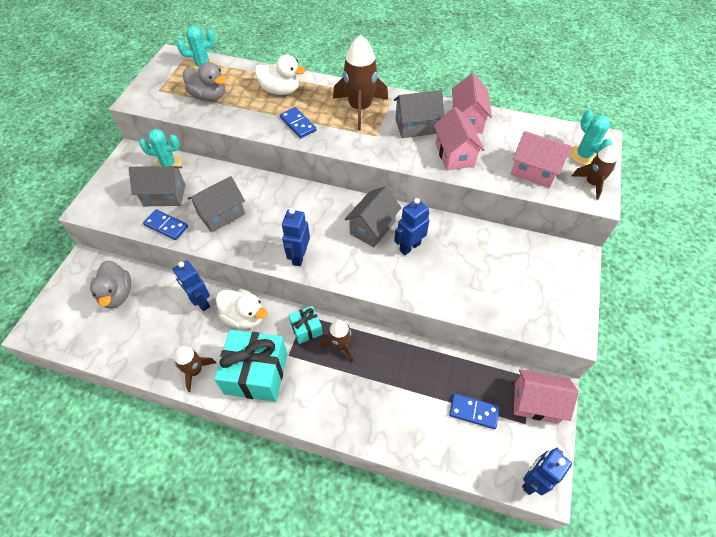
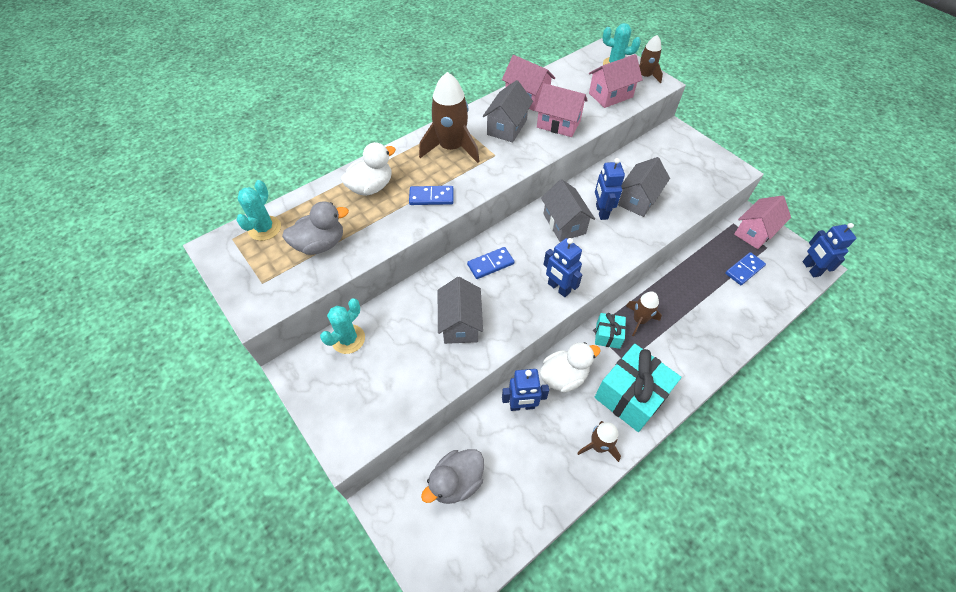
camera: 55 degrees left, 0 degrees up
(117, 294) = (456, 482): grey duck -> grey duck turned 120 degrees clockwise
(164, 195) = (391, 361): grey house -> grey house (638, 199)
(166, 226) = (437, 378): blue domino -> blue domino (490, 264)

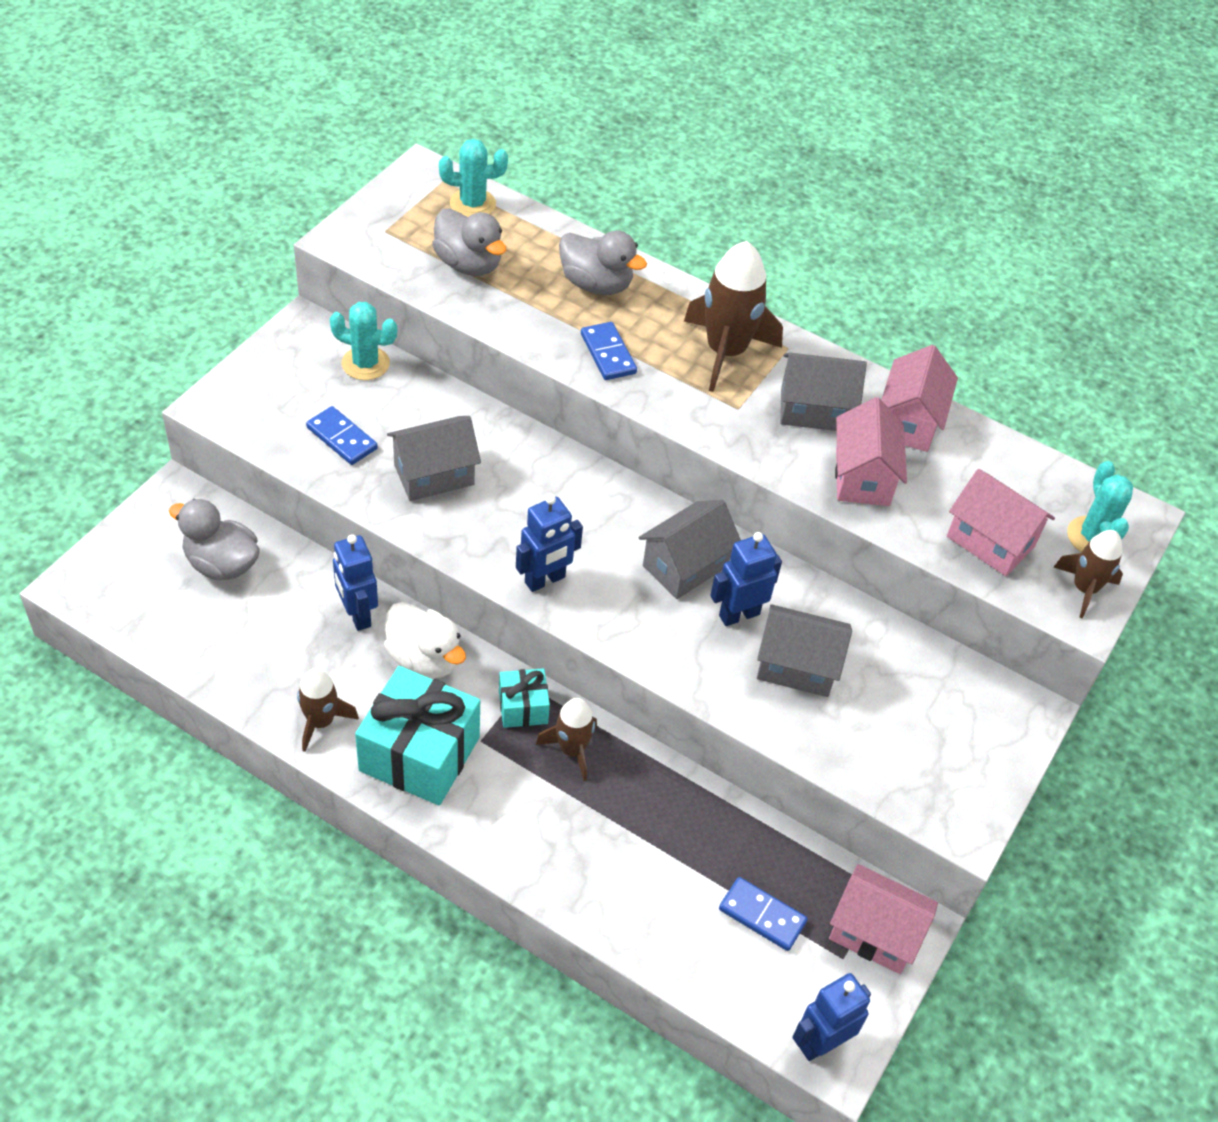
camera: 65 degrees right, 5 degrees down
(371, 187) = (596, 284): white duck -> grey duck
(490, 264) = (557, 486): blue domino -> blue domino (342, 438)
(558, 288) = (545, 580): blue robot -> blue robot turned 150 degrees counterclockwise

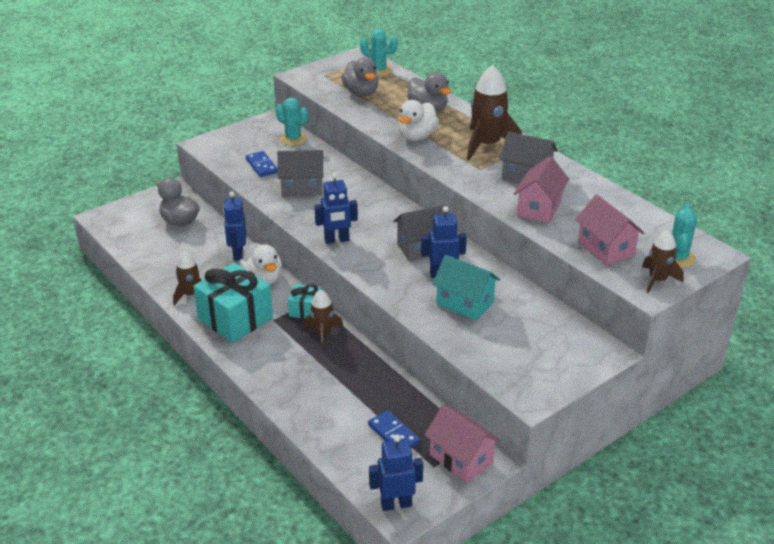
camera: 25 degrees right, 15 degrees down
(608, 353) = (417, 137): blue domino -> white duck
(797, 666) = (465, 303): grey house -> turquoise house
(909, 421) = (584, 189): pink house -> none

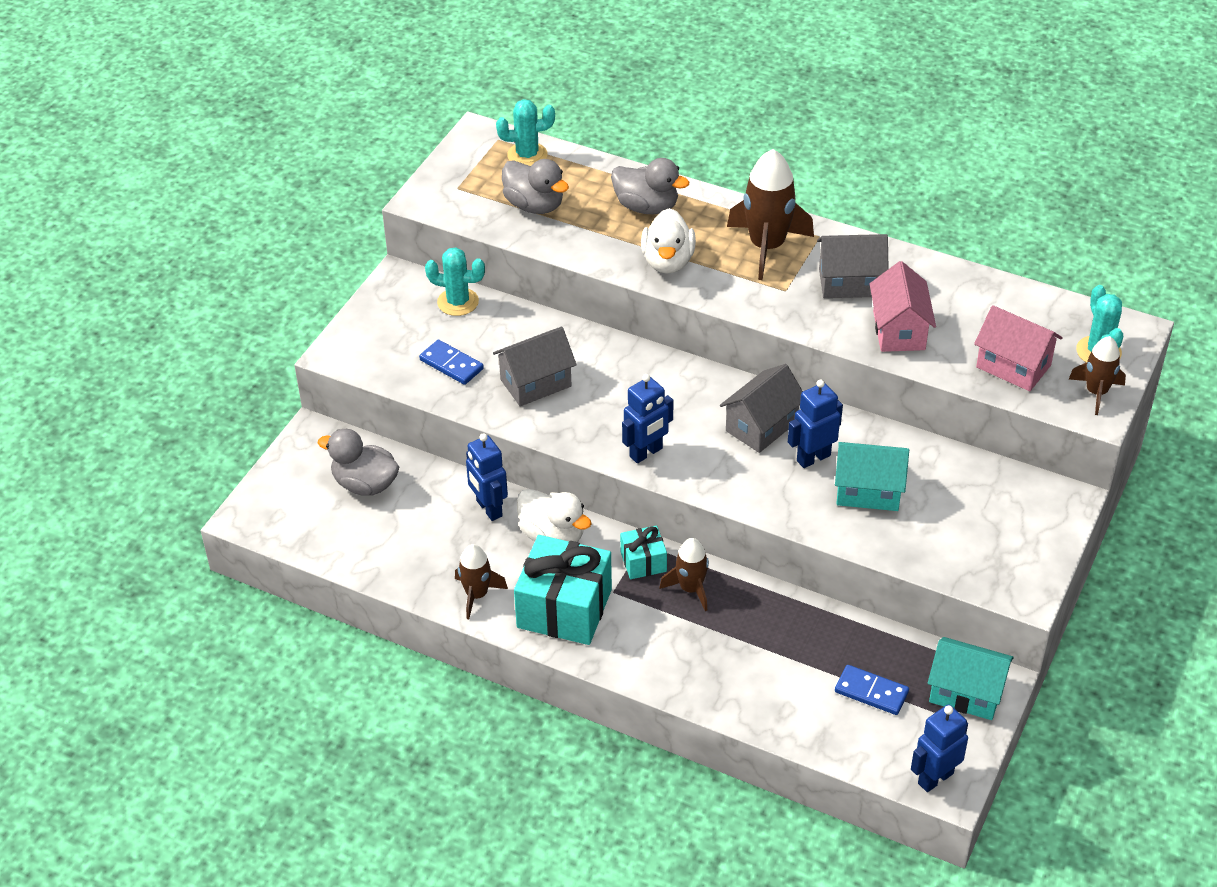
camera: 25 degrees left, 10 degrees up
(461, 459) = (966, 693): pink house -> turquoise house

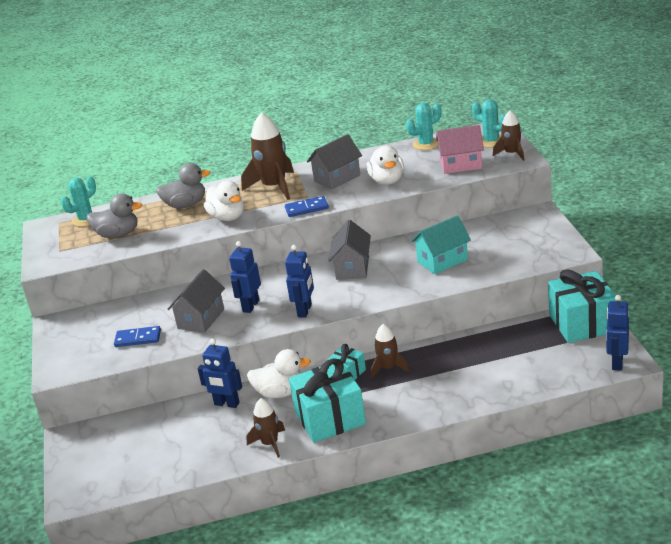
camera: 35 degrees left, 15 degrees down
(365, 484) = (133, 438): grey duck -> none
(458, 302) = (106, 313): turquoise cactus -> turquoise cactus (426, 144)
(813, 458) = (396, 264): blue robot -> blue robot (250, 306)
(871, 692) = (538, 351): blue domino -> blue domino (306, 208)
(899, 330) = (387, 181): pink house -> white duck
(966, 693) = (582, 323): turquoise house -> turquoise gift

